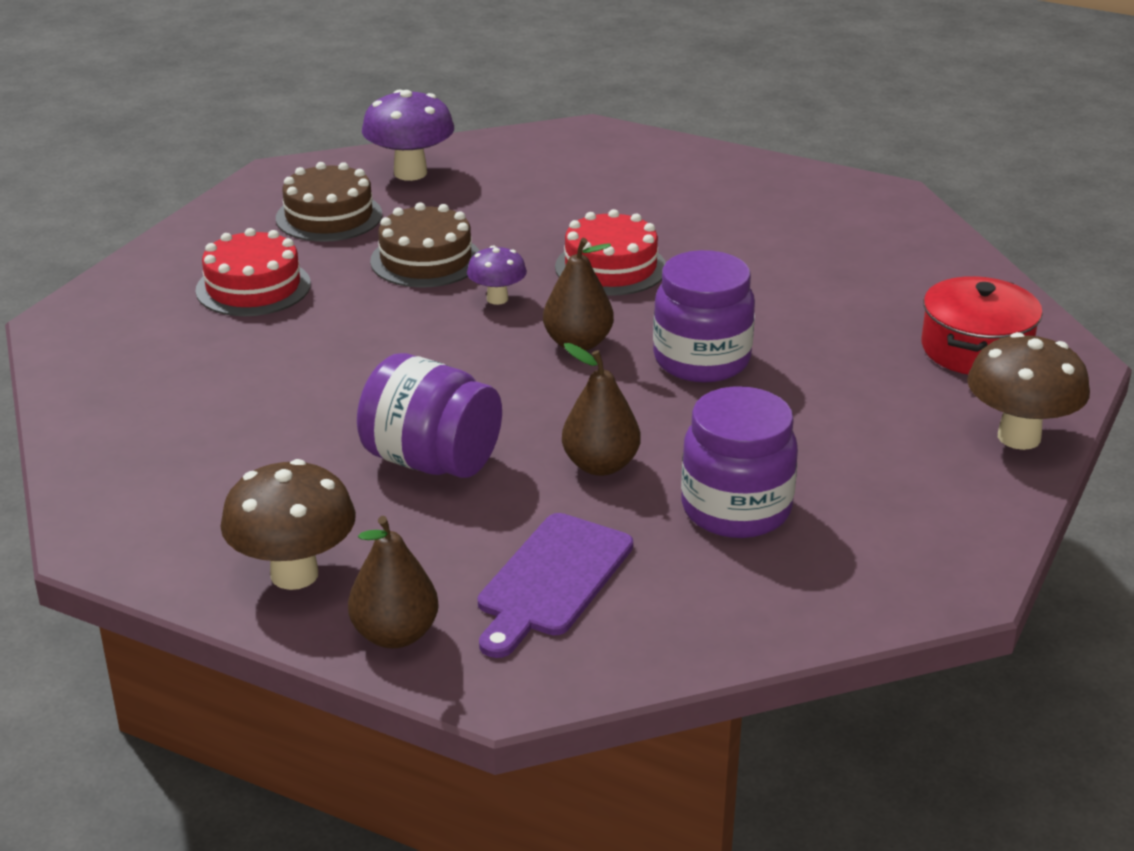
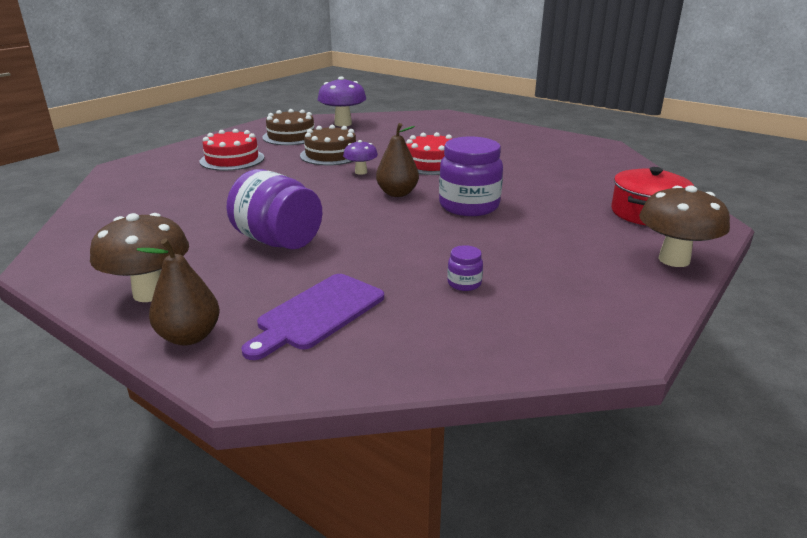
camera: 10 degrees right, 5 degrees down
(600, 465) = (383, 252): brown pear -> none
(736, 509) = (464, 283): purple jar -> purple jar, size x0.44

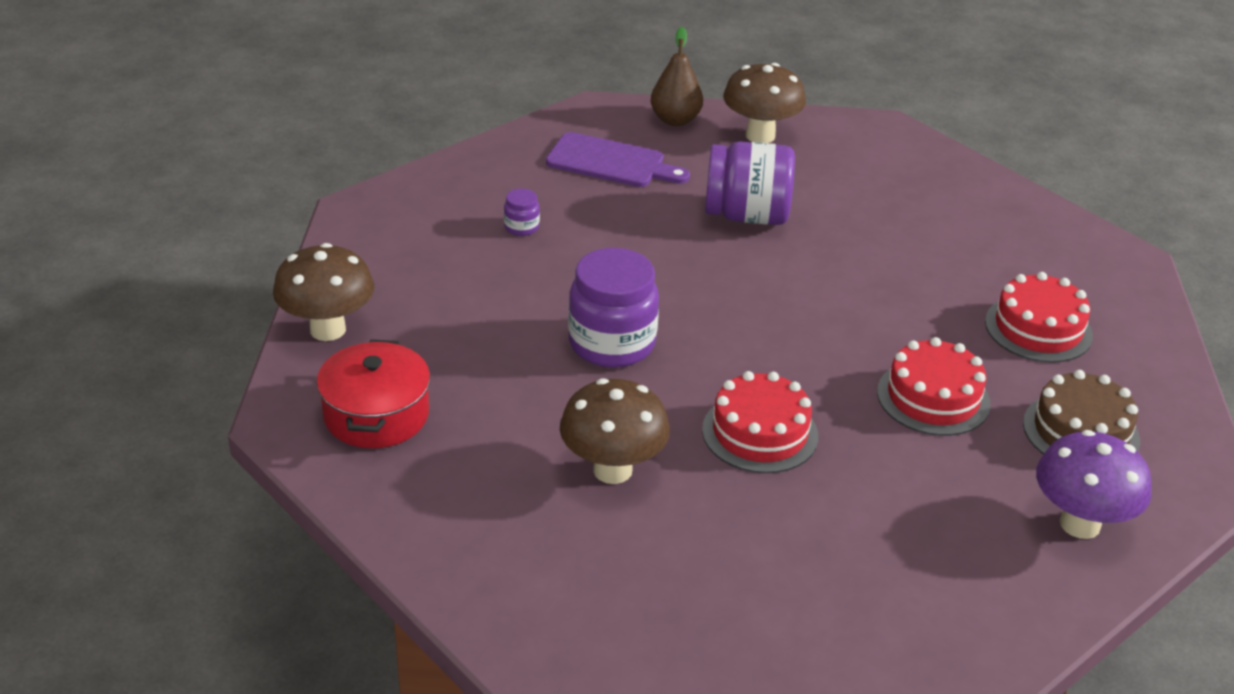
camera: 145 degrees right, 10 degrees up
(318, 313) = (611, 162): purple cutting board -> purple cutting board turned 105 degrees clockwise
(331, 155) = (933, 397): brown cake -> red cake
(361, 172) = (828, 367): purple mushroom -> none
(397, 193) = (723, 336): brown pear -> none
(520, 169) = (612, 470): none -> brown mushroom

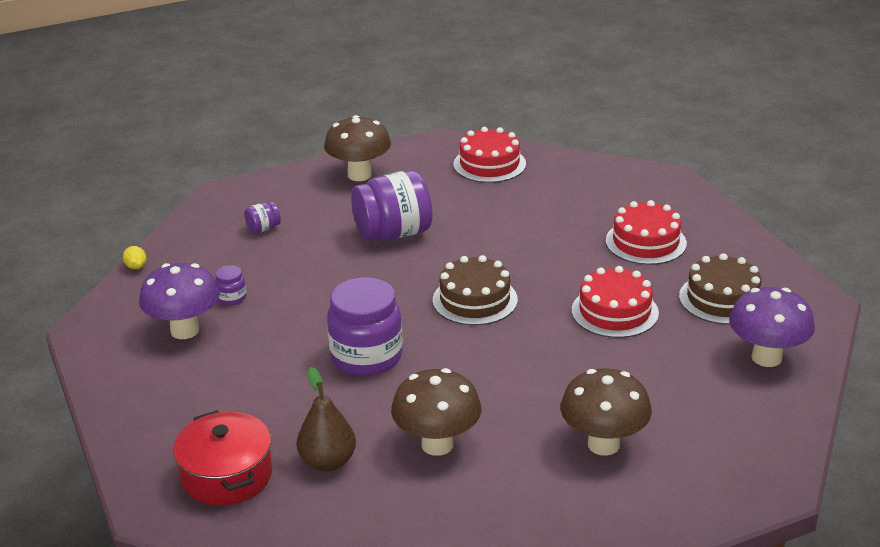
camera: 25 degrees left, 5 degrees down
(328, 329) = (136, 427): brown mushroom -> brown mushroom (603, 444)
(449, 245) = (185, 330): none -> purple mushroom
(452, 160) = (136, 267): none -> yellow lemon
(611, 162) = (263, 229): purple cutting board -> purple jar
(675, 120) = (288, 183): brown pear -> brown pear (328, 462)
(760, 433) = (519, 379): red cake -> red cake (489, 164)
(779, 324) = (475, 300): none -> brown cake

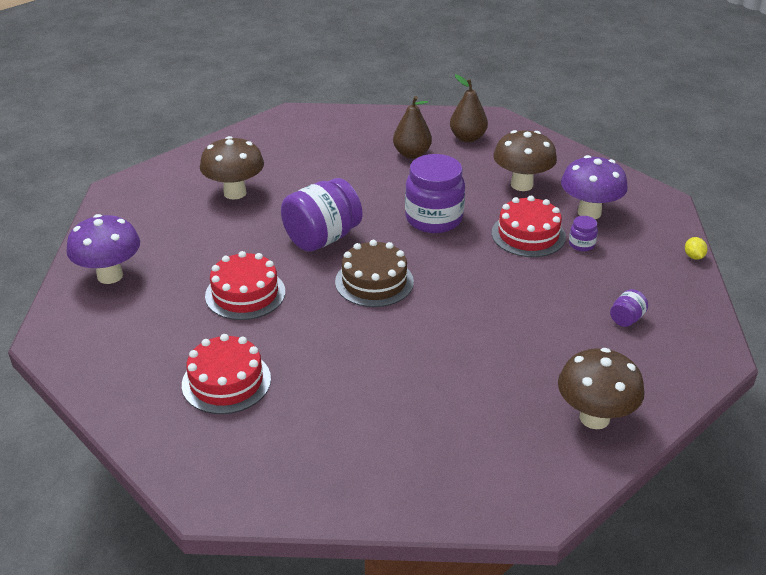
camera: 160 degrees right, 5 degrees up
(136, 267) = (693, 256): yellow lemon -> yellow lemon turned 45 degrees clockwise
(227, 475) = (467, 138): red pot -> brown pear
(393, 233) = (494, 339): purple jar -> purple jar (322, 238)
(437, 444) = (347, 174): brown mushroom -> brown mushroom (522, 185)
(489, 164) = (450, 474): red cake -> red cake (528, 235)
(722, 299) = (145, 326): brown cake -> none

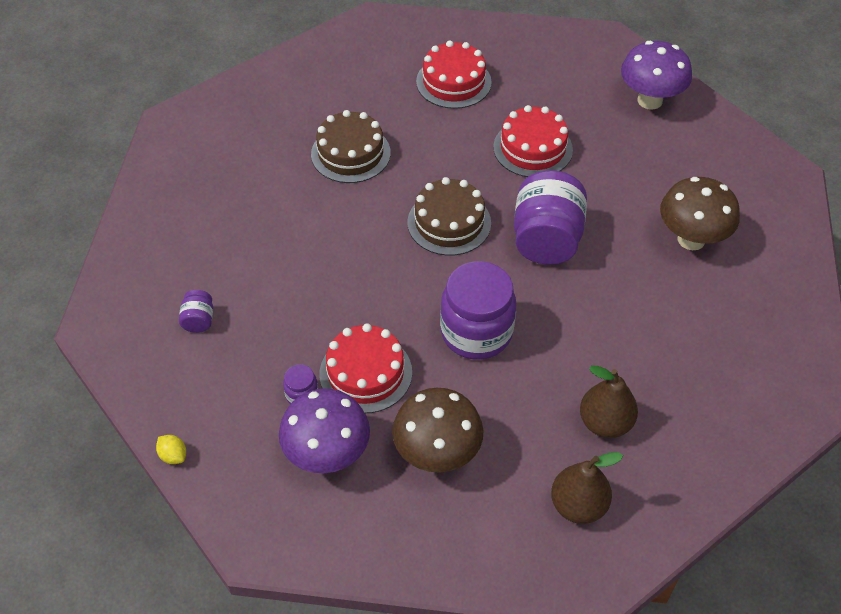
camera: 140 degrees right, 15 degrees up
(390, 372) = (350, 153): none -> brown cake
(594, 418) = (171, 206): brown mushroom -> none

